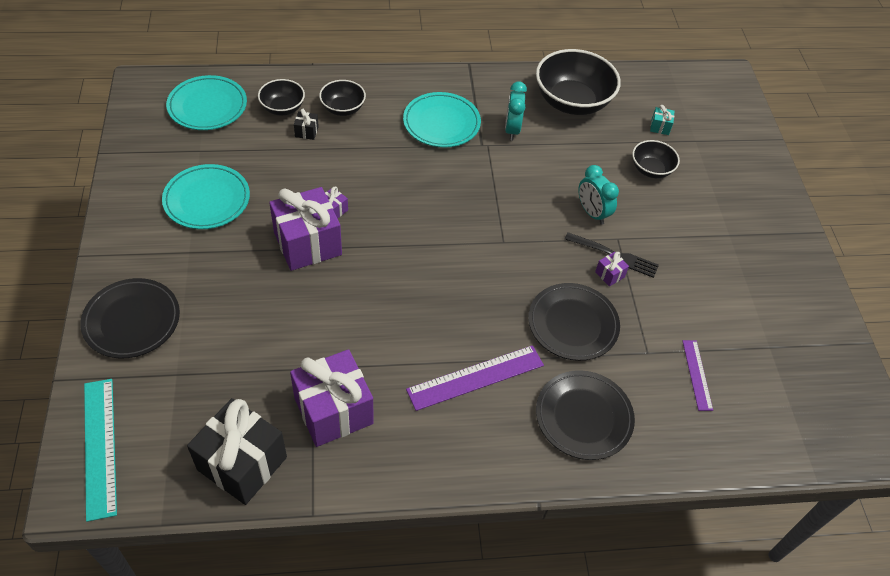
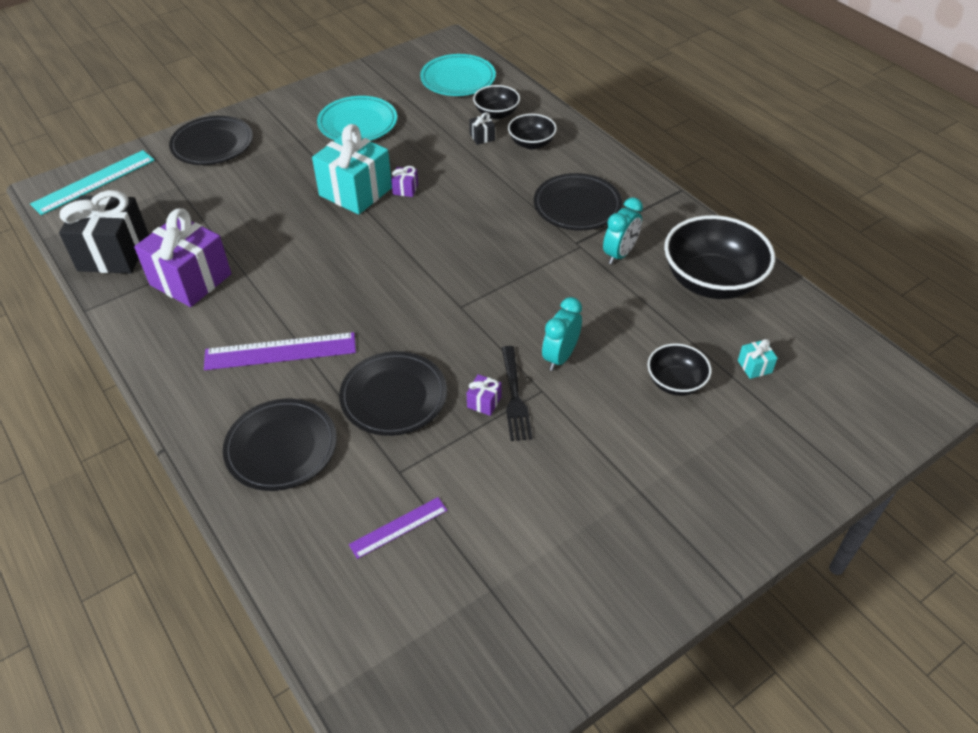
camera: 65 degrees right, 5 degrees down
(307, 244) = (355, 192): purple gift -> turquoise gift
(441, 123) = (577, 206): turquoise plate -> black plate
(475, 377) = (280, 351): purple ruler -> purple ruler turned 45 degrees counterclockwise
(512, 129) = (619, 254): turquoise clock -> turquoise clock turned 150 degrees clockwise

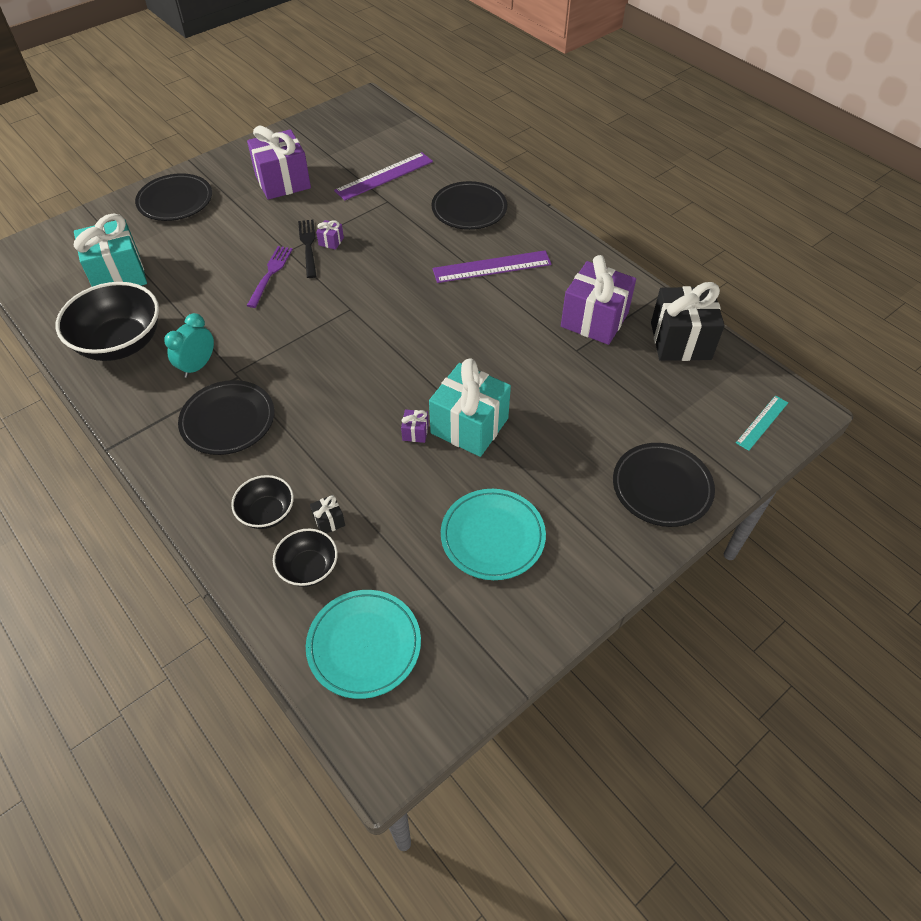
camera: 175 degrees right, 5 degrees up
(94, 182) = (762, 422): turquoise ruler -> turquoise ruler, size x0.59
(393, 397) = (397, 241): black plate -> black plate (175, 201)
(398, 527) = (384, 176): purple ruler -> purple ruler, size x1.71
(560, 357) = (270, 274): turquoise clock -> purple fork
(564, 525) = (283, 182): none -> purple gift
(675, 382) = (185, 261): black bowl -> none
(754, 366) = (118, 275): turquoise gift -> turquoise gift, size x2.48

